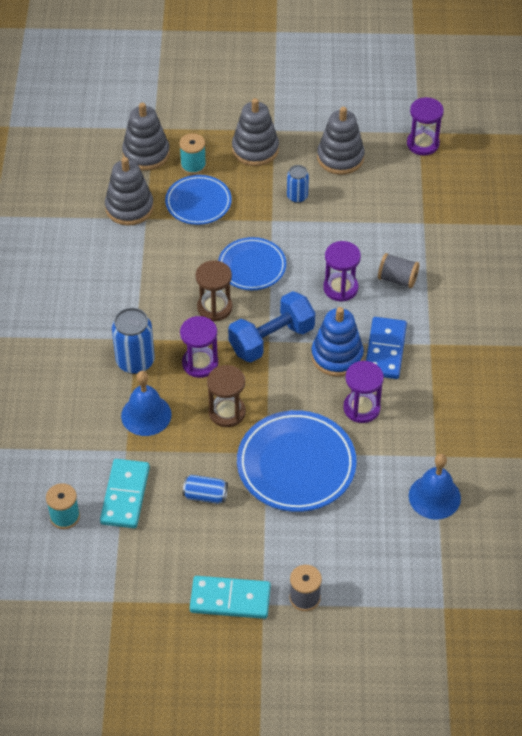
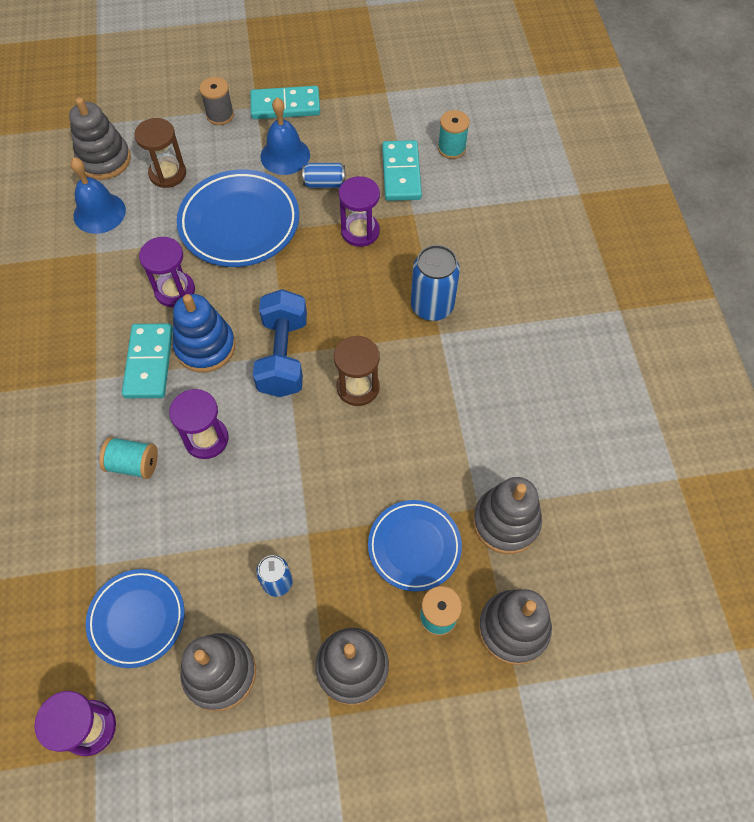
camera: 170 degrees right, 10 degrees up
(146, 415) = (403, 250): blue bell -> blue bell (285, 155)
(200, 363) = (359, 315): purple hourglass -> purple hourglass (360, 231)
(227, 412) = (319, 265): brown hourglass -> brown hourglass (167, 174)
(252, 267) = (322, 452): blue plate -> blue plate (137, 619)
(271, 339) = (283, 356): blue dumbbell -> blue dumbbell turned 45 degrees counterclockwise
(385, 350) = (149, 363): blue domino -> turquoise domino
(397, 279) = (133, 464): grey spool -> turquoise spool
(432, 558) = (104, 160): none -> grey stacking toy

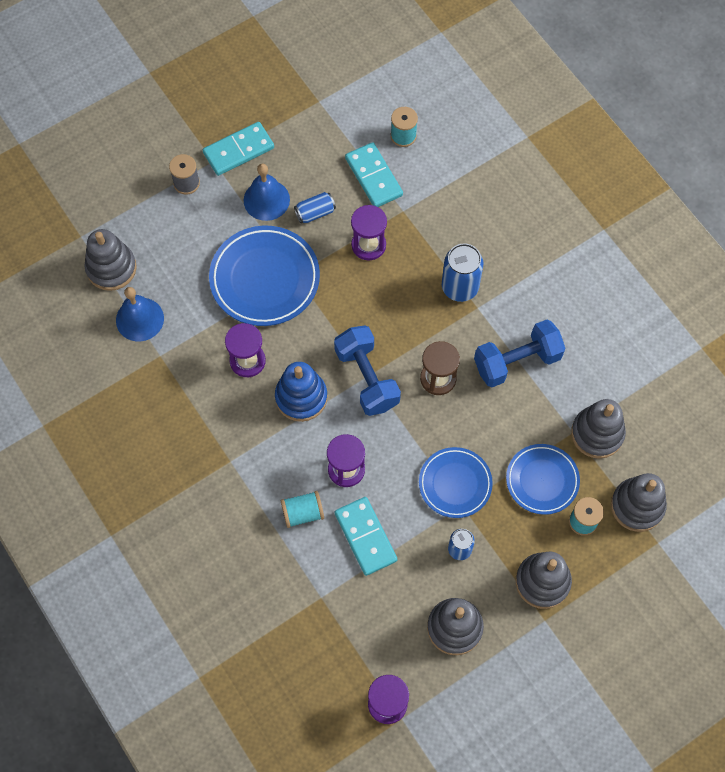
camera: 25 degrees left, 5 degrees up
(137, 619) = (375, 619): blue plate -> blue plate (455, 484)
(149, 363) = (264, 429): turquoise domino -> turquoise domino (365, 537)
(167, 174) = (175, 258): brown hourglass -> none
(454, 405) = (517, 361): none -> blue dumbbell

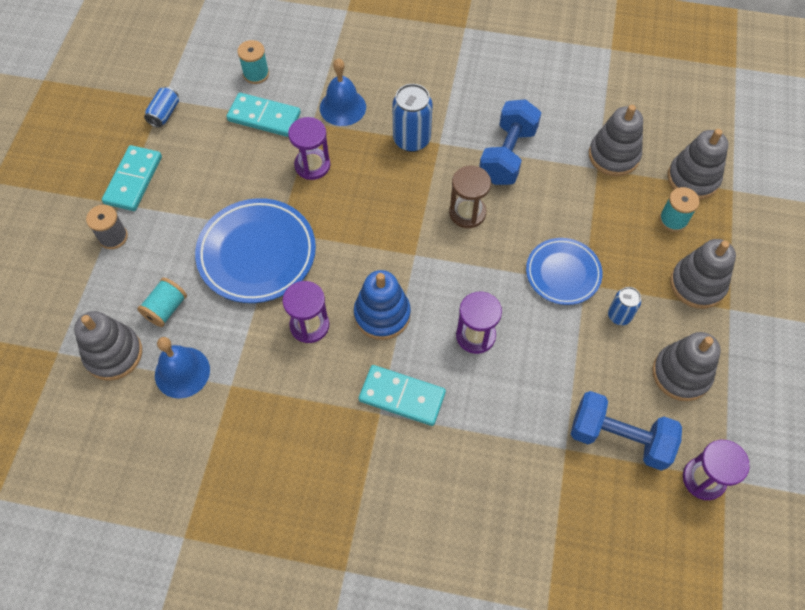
camera: 45 degrees left, 5 degrees down
(266, 200) = (195, 197): blue bell -> blue bell (342, 107)
(302, 513) = (480, 399): turquoise spool -> turquoise spool (166, 309)
(315, 213) = (245, 176): blue can -> blue can (164, 113)
(365, 537) = (545, 371): turquoise domino -> turquoise domino (402, 397)
(367, 378) = (416, 257): blue dumbbell -> blue dumbbell (619, 438)
(542, 480) = (616, 217): blue plate -> none

